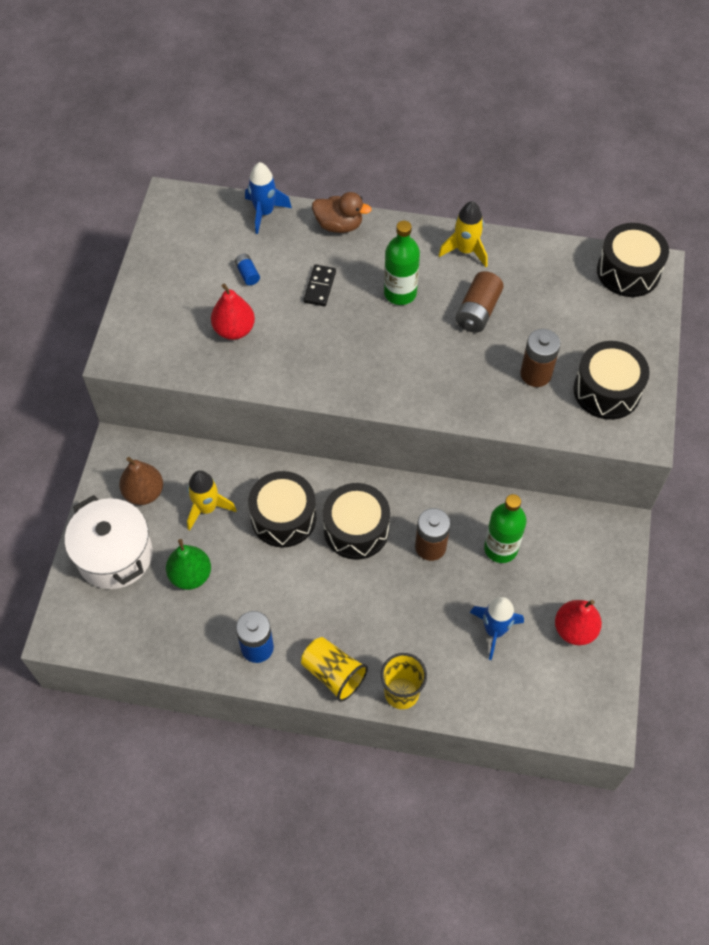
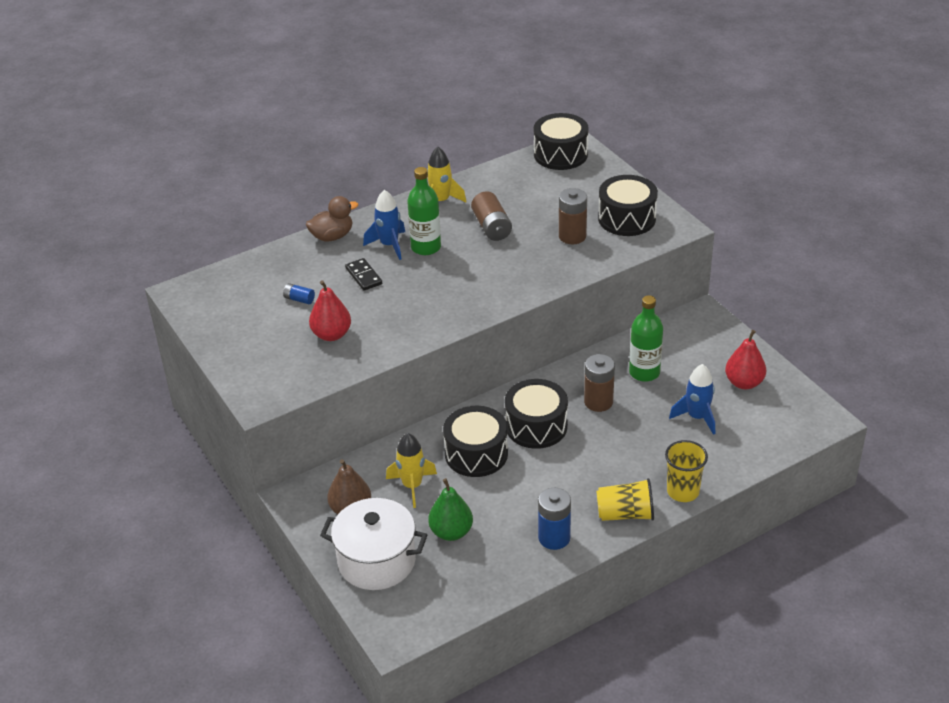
camera: 40 degrees left, 20 degrees down
(264, 213) = (266, 260): blue rocket -> blue rocket (389, 245)

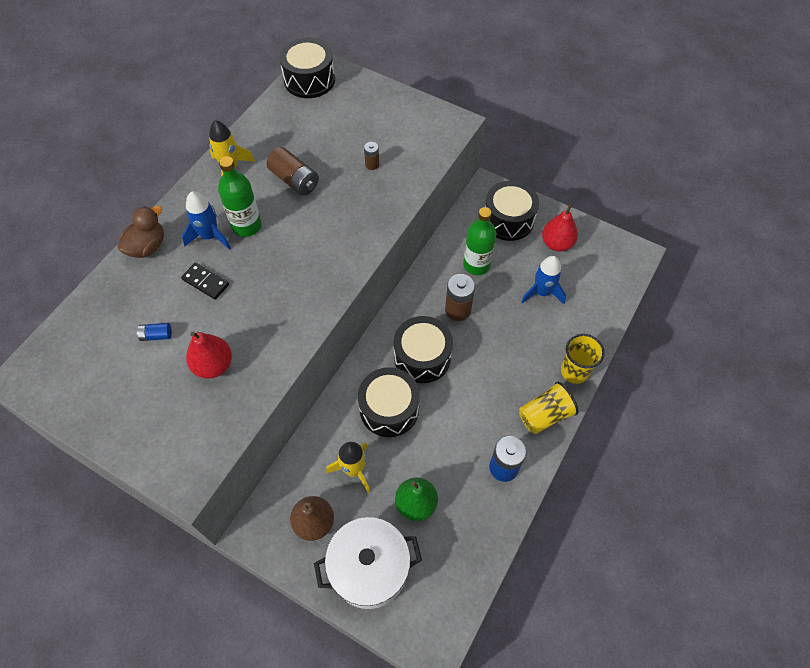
camera: 30 degrees left, 20 degrees up
(572, 236) = (372, 164): brown battery -> brown battery, size x0.54
(627, 218) = (407, 129): black drum -> black drum (508, 220)

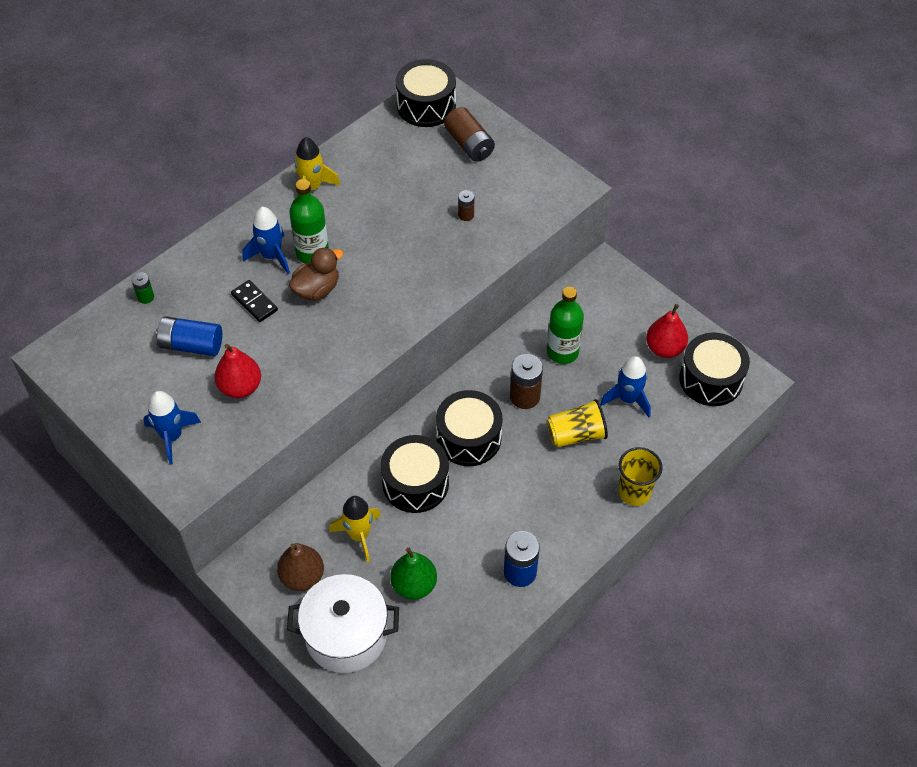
camera: 15 degrees right, 5 degrees down
(101, 299) = (146, 297): none -> green battery
(147, 247) = (205, 253): brown duck -> brown duck (317, 289)
(156, 335) = (191, 345): blue battery -> blue battery, size x1.87
(160, 430) = (172, 436): none -> blue rocket
(294, 180) = (377, 215): brown battery -> brown battery (469, 144)
(508, 220) = (617, 309): black drum -> black drum (711, 379)
(544, 415) = (584, 530): yellow cup -> yellow cup (576, 434)

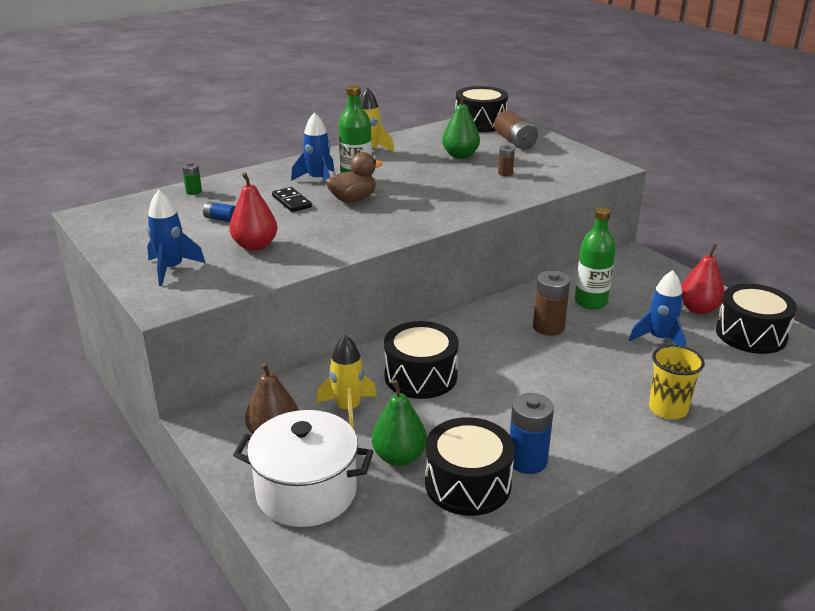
camera: 10 degrees right, 25 degrees down
(191, 345) = (221, 219): blue battery -> blue battery, size x0.54
(413, 183) = (460, 155): none -> green pear
(468, 438) = (484, 349): black drum -> black drum (468, 484)
(576, 434) = (602, 358): yellow cup -> none

